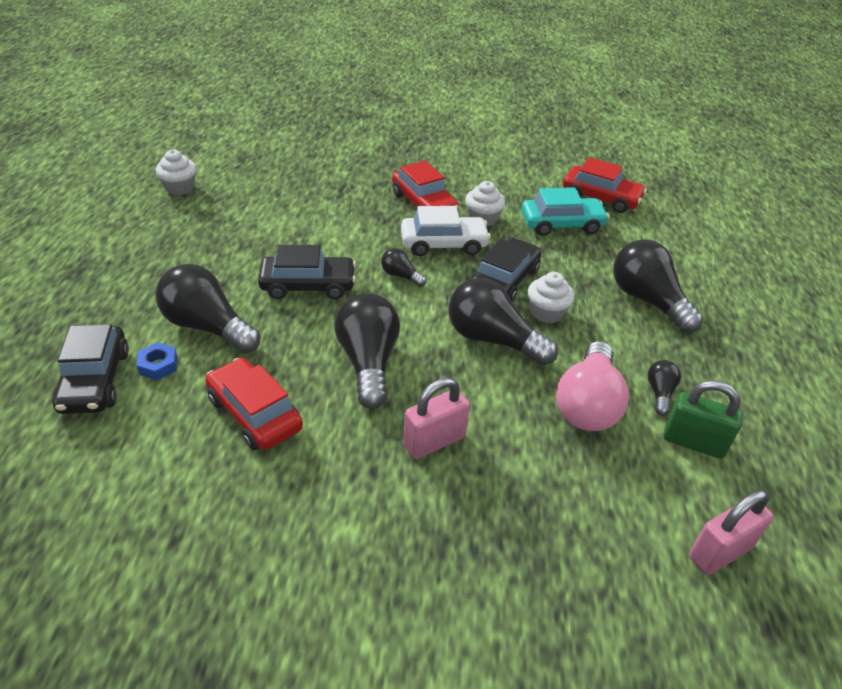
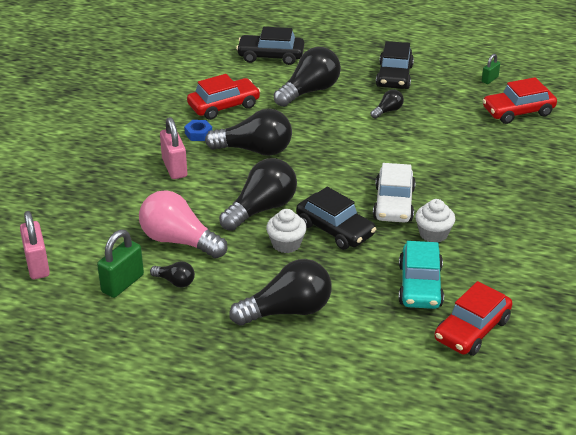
camera: 105 degrees right, 5 degrees down
(158, 365) = (277, 75): blue nut -> blue nut (198, 134)
(179, 188) = (489, 79): white cupcake -> green padlock
(308, 285) = (347, 131): black car -> black car (394, 76)
(401, 276) = (351, 175): black light bulb -> black light bulb (387, 111)
(424, 204) = (462, 202): red car -> red car (518, 112)

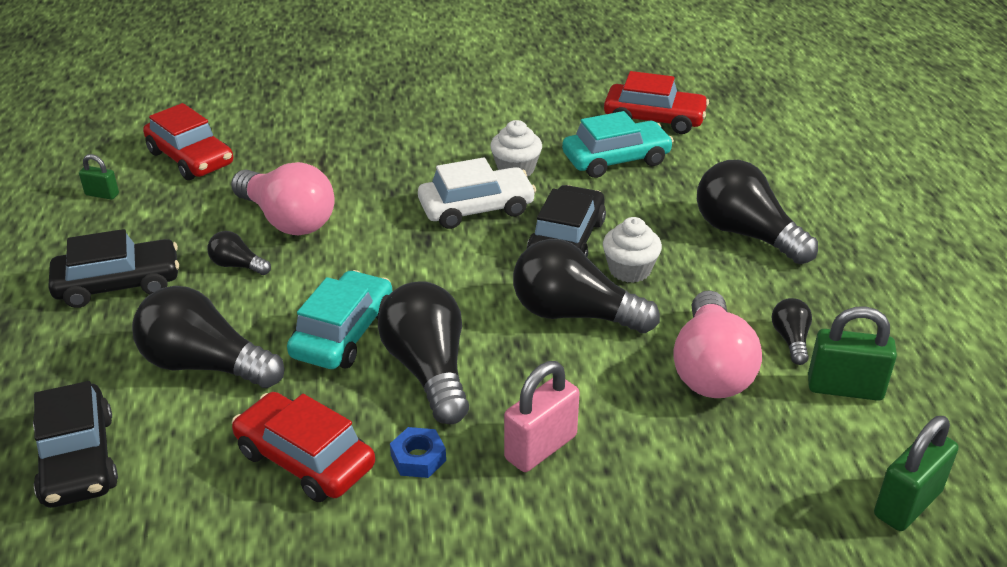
camera: 115 degrees left, 0 degrees up
(37, 265) = (907, 503): pink padlock -> green padlock
(304, 132) = (343, 333): none -> turquoise car
(424, 133) = (287, 220): none -> pink light bulb

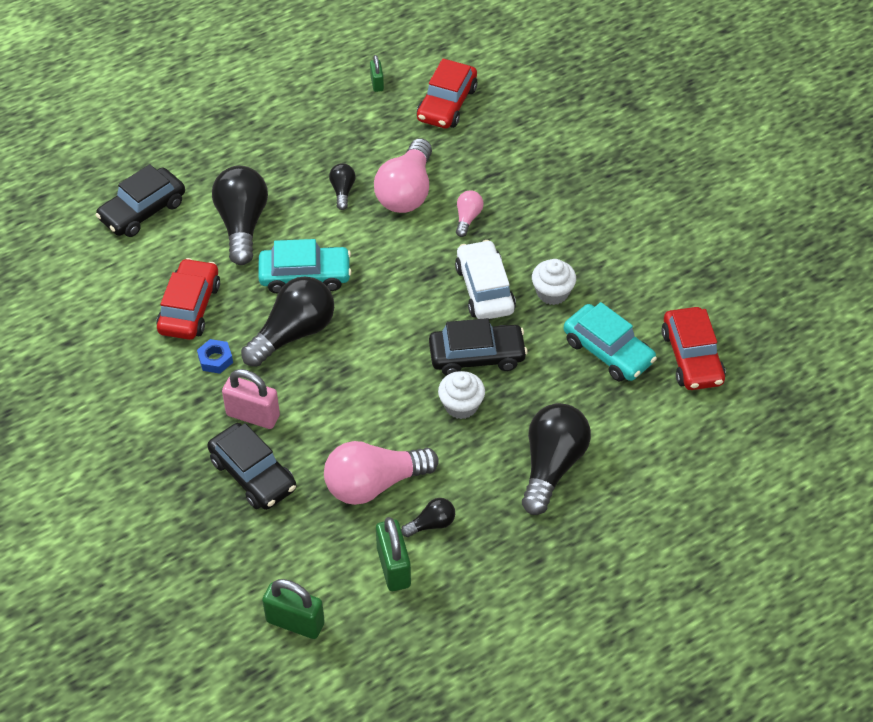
camera: 65 degrees right, 15 degrees up
(118, 284) = (292, 144): black car -> black car (253, 474)
(367, 191) = (467, 218): none -> pink light bulb
(476, 208) = (484, 289): white car -> white car turned 150 degrees counterclockwise
(574, 314) = (391, 389): black light bulb -> none

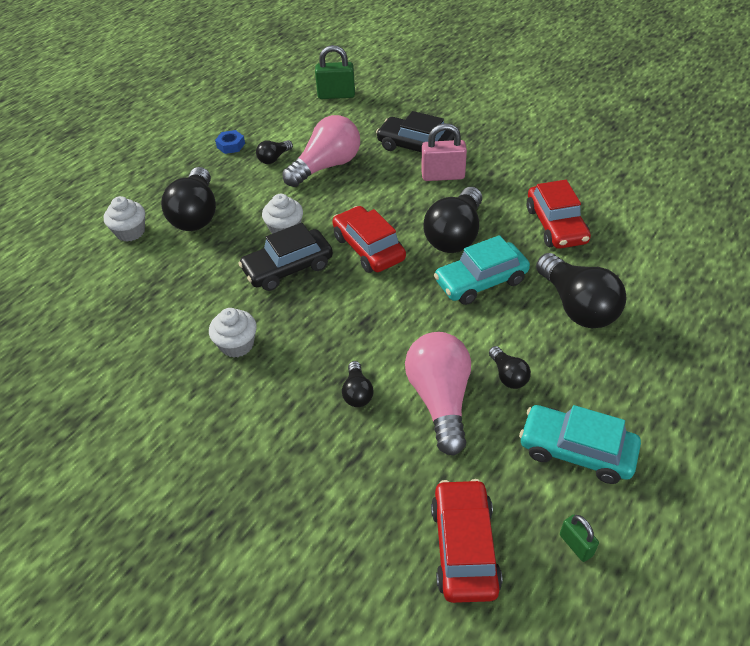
camera: 160 degrees right, 5 degrees down
(143, 211) = (679, 286): black car -> none
(215, 359) = (501, 199): blue nut -> blue nut (231, 145)
(393, 567) = (289, 132): green padlock -> none
(467, 218) = (357, 392): pink light bulb -> black light bulb
(484, 289) = (306, 326): white car -> none
(608, 351) = (168, 310): turquoise car -> turquoise car (576, 451)
(632, 467) = (130, 232): none -> white cupcake
(692, 357) = (84, 330): red car -> red car (368, 248)

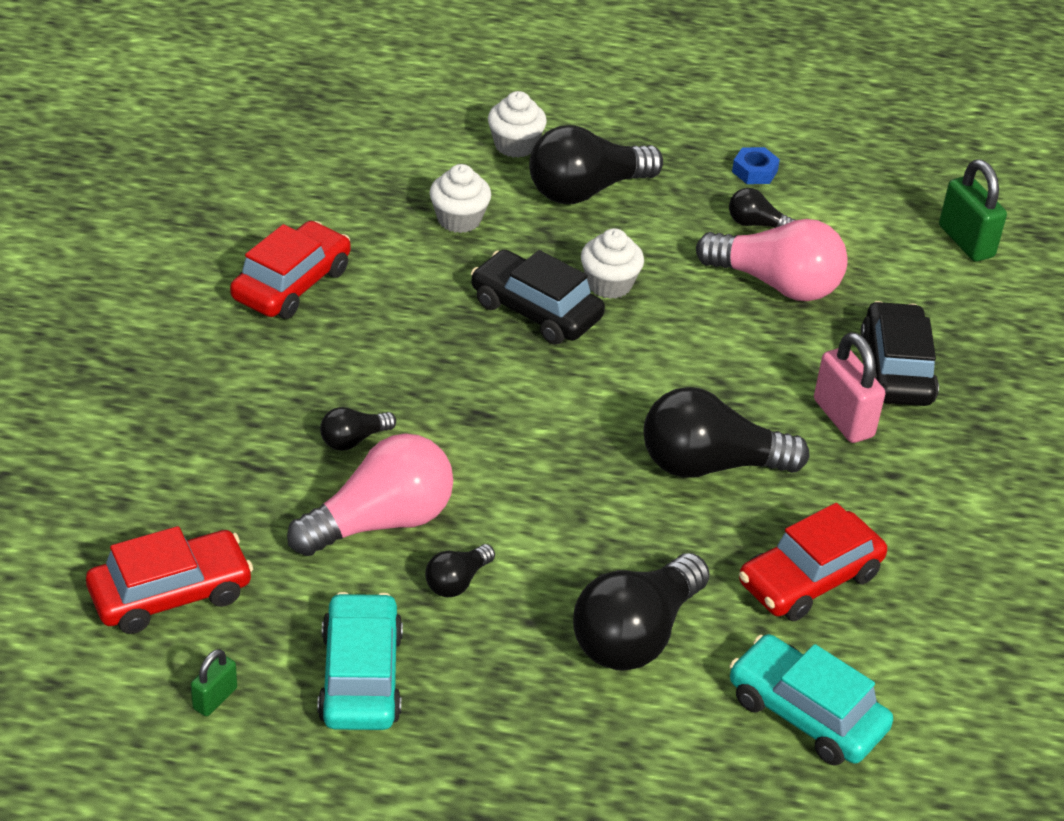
camera: 60 degrees right, 5 degrees down
(237, 345) = (375, 308): white cupcake -> white cupcake (459, 219)
(368, 248) = (623, 378): red car -> red car (291, 284)
(481, 281) = (625, 515): turquoise car -> turquoise car (806, 713)

